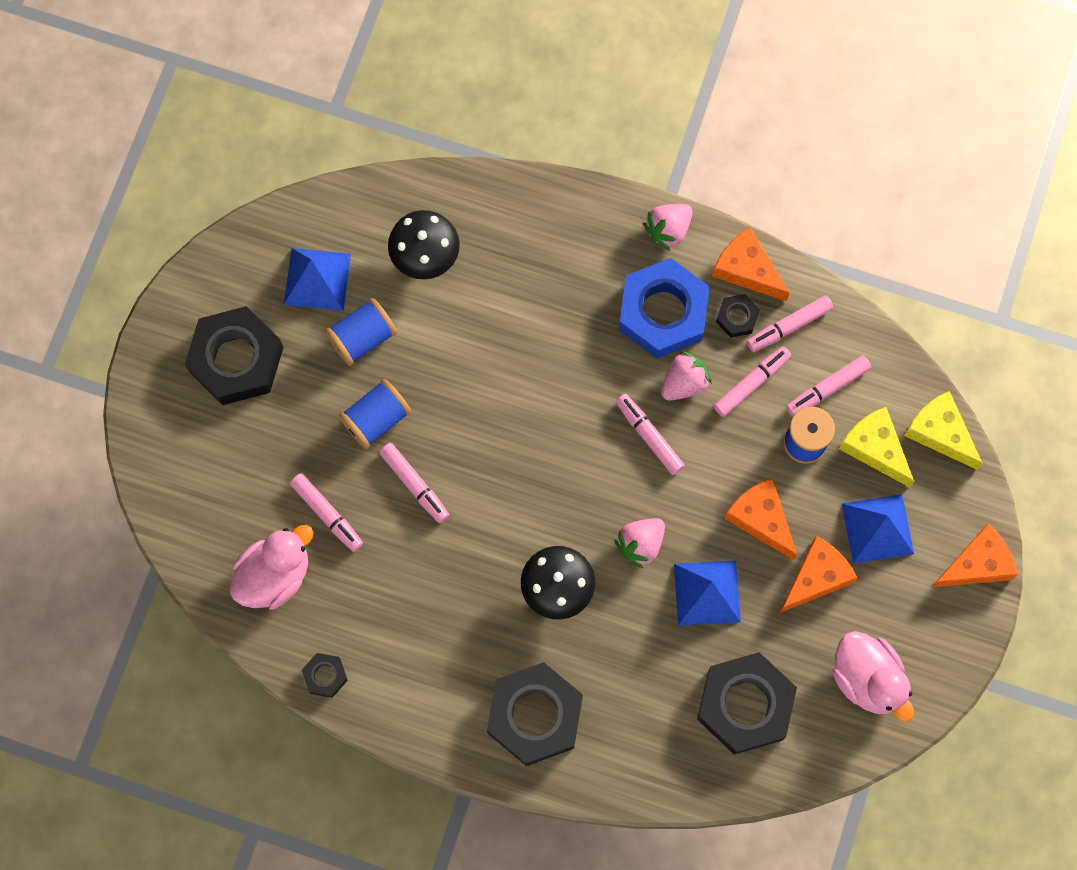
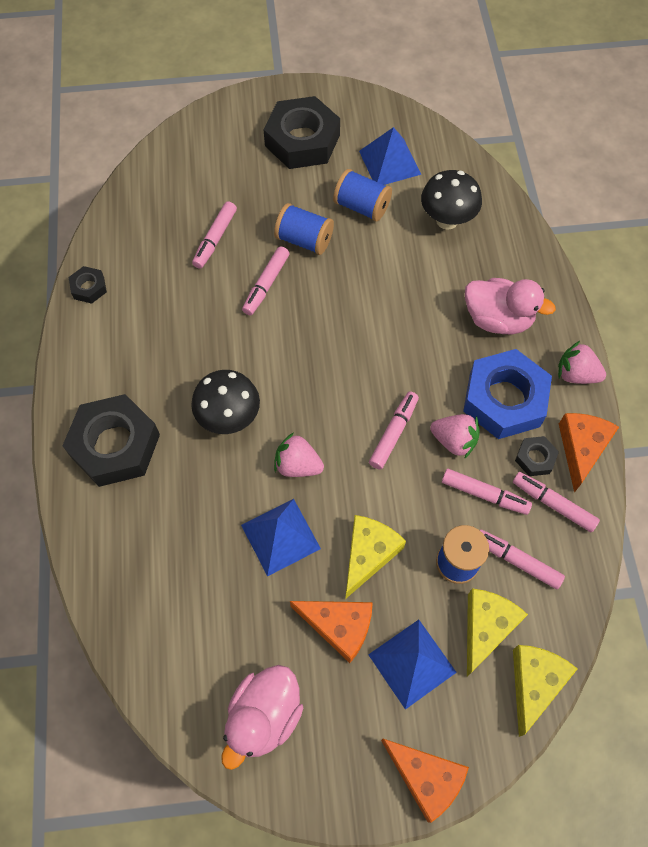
camera: 65 degrees right, 10 degrees down
(274, 575) = (153, 226): pink duck -> pink duck (497, 319)
(745, 705) = (193, 613): black nut -> none
(761, 519) = (368, 554): orange cheese -> yellow cheese

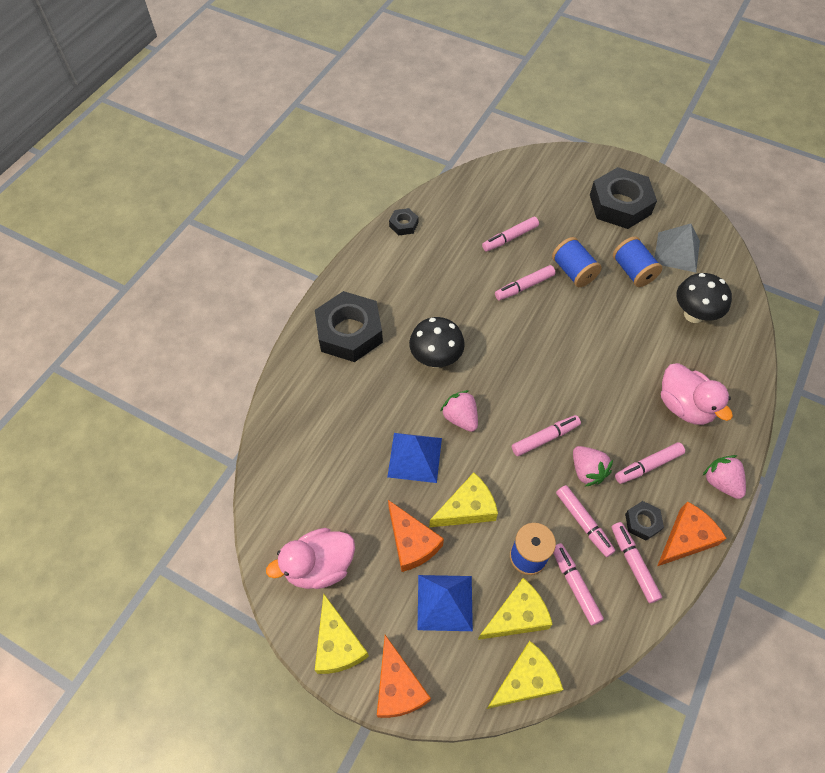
camera: 35 degrees right, 5 degrees down
(339, 781) = (337, 644): none -> yellow cheese
(390, 162) = (677, 252): blue pyramid -> grey pyramid
(504, 399) = (648, 466): blue nut -> pink marker

